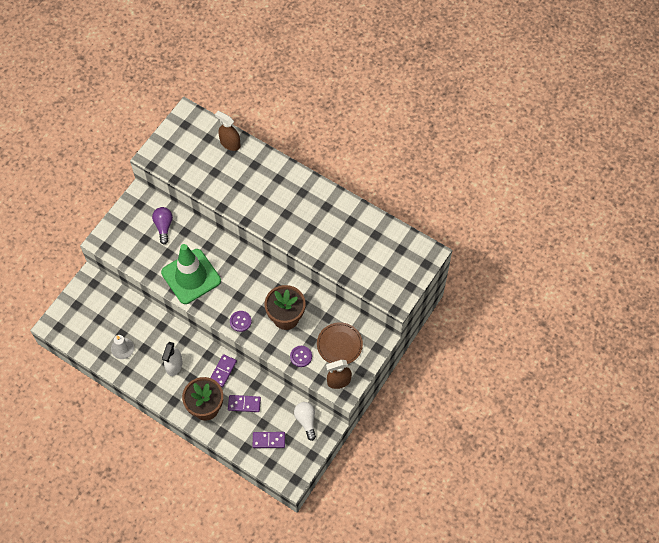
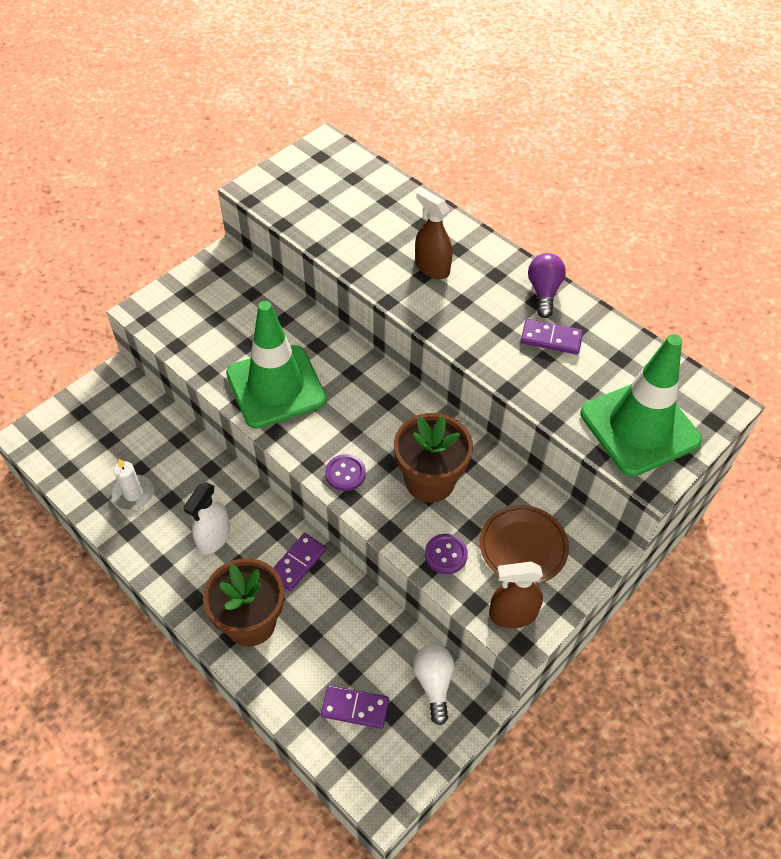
camera: 10 degrees right, 10 degrees down
(163, 226) = (251, 306): purple light bulb -> purple light bulb (544, 292)
(230, 143) = (387, 190): brown spray bottle -> brown spray bottle (432, 267)
(244, 404) = (323, 629): purple domino -> purple domino (551, 339)
(388, 274) = (639, 427): none -> green traffic cone

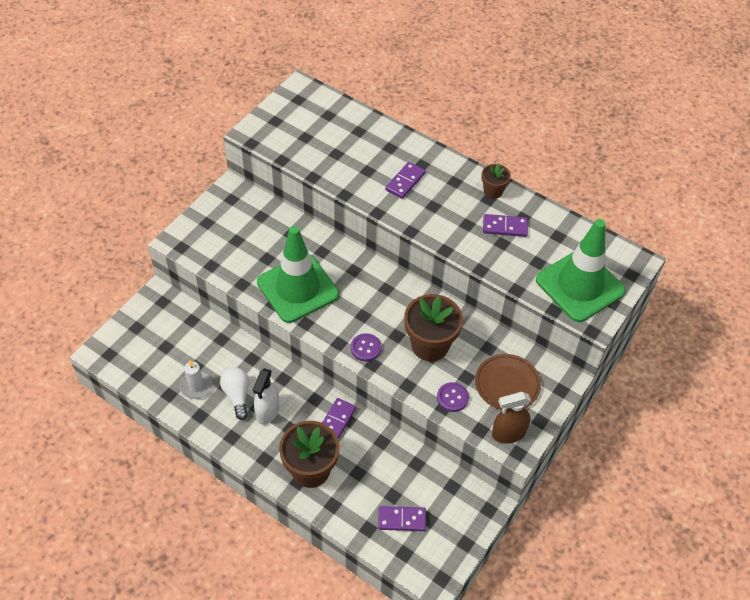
camera: 10 degrees left, 0 degrees up
(432, 267) = (405, 182): brown spray bottle -> purple domino
(434, 683) = (456, 494): white light bulb -> white light bulb (237, 395)
(544, 292) = (493, 191): purple light bulb -> brown flower pot

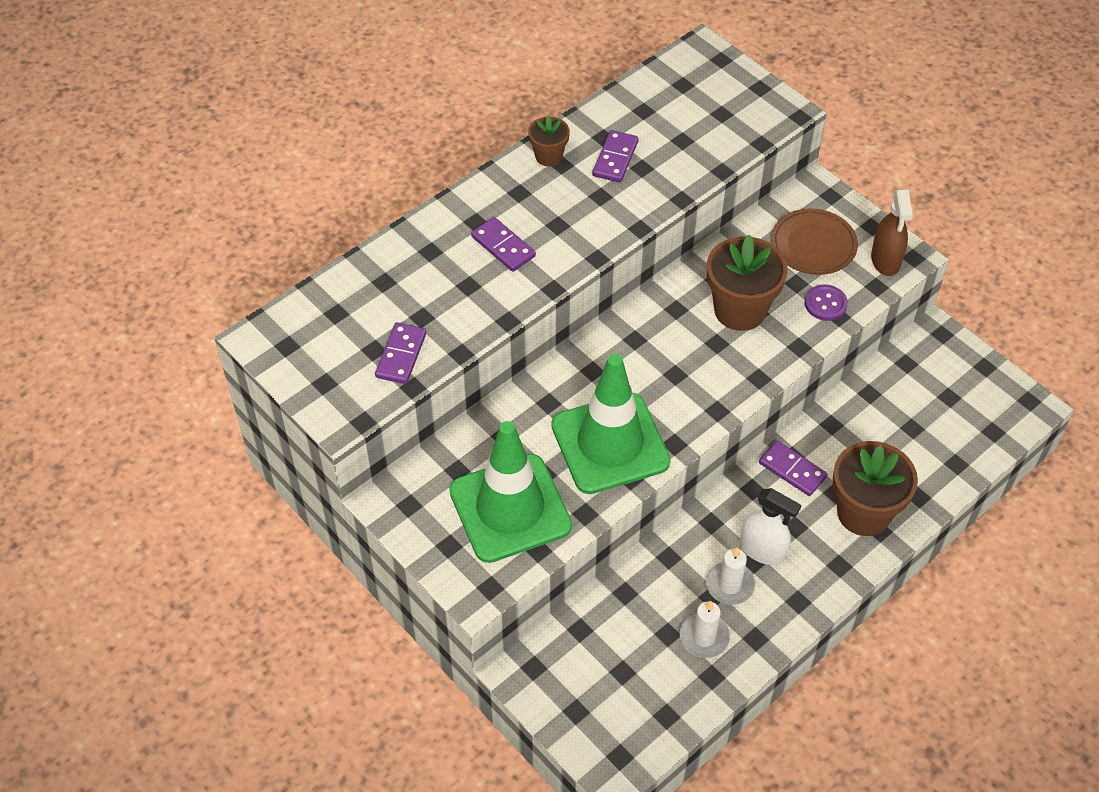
camera: 75 degrees left, 0 degrees up
(237, 395) = (730, 585): white light bulb -> white candle
(365, 348) = (731, 381): purple button -> none
(402, 519) = (947, 425): purple domino -> purple domino (401, 355)
(580, 285) = (728, 110): green traffic cone -> green traffic cone (510, 508)

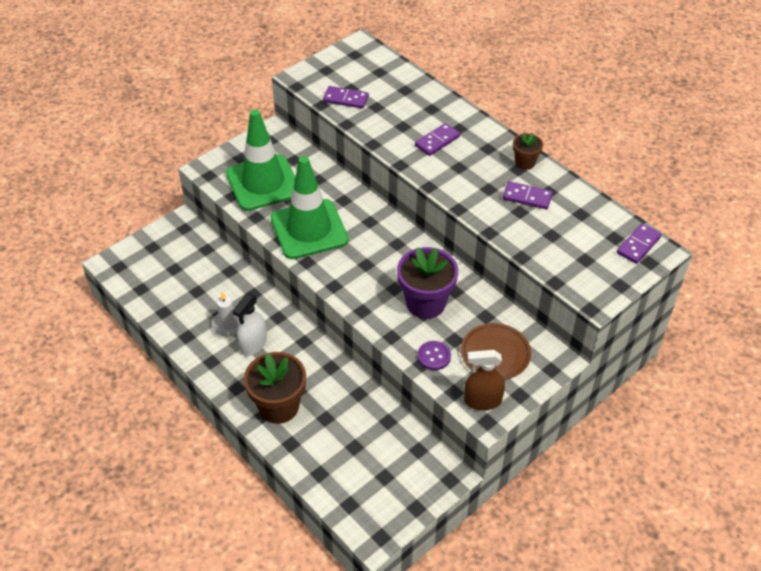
camera: 90 degrees right, 5 degrees down
(704, 637) = (191, 309): white candle -> none
(740, 310) = (425, 303): brown flower pot -> purple flower pot
(792, 470) = (318, 366): purple domino -> purple domino (638, 245)

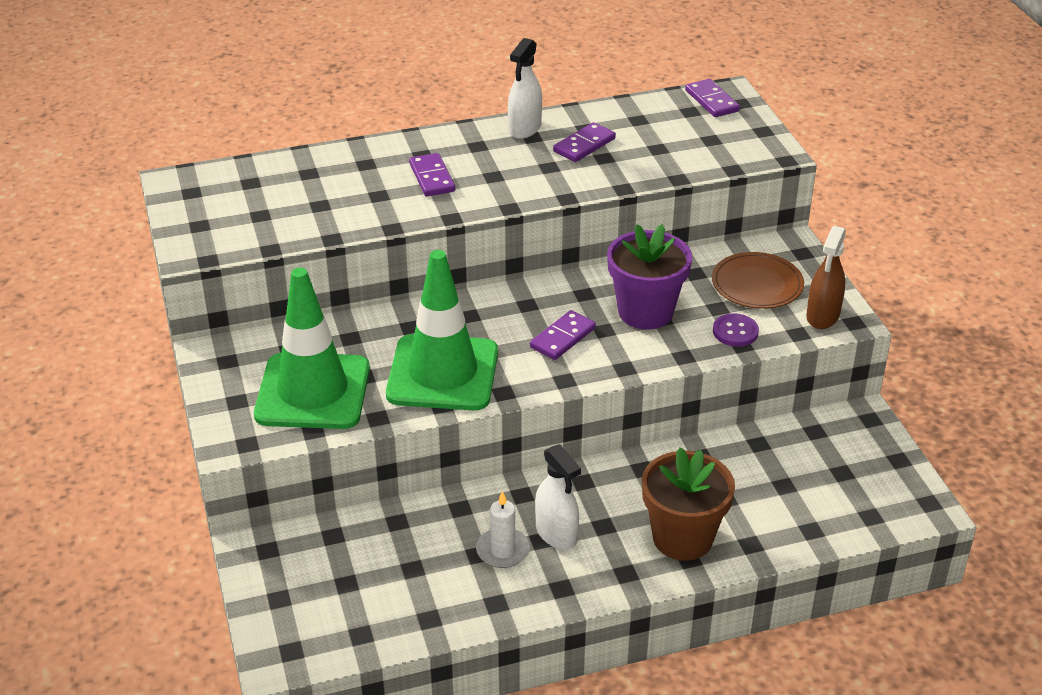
camera: 65 degrees left, 10 degrees down
(346, 99) = (279, 225): purple domino -> purple domino (562, 338)
(525, 162) = (524, 128): brown flower pot -> white spray bottle

